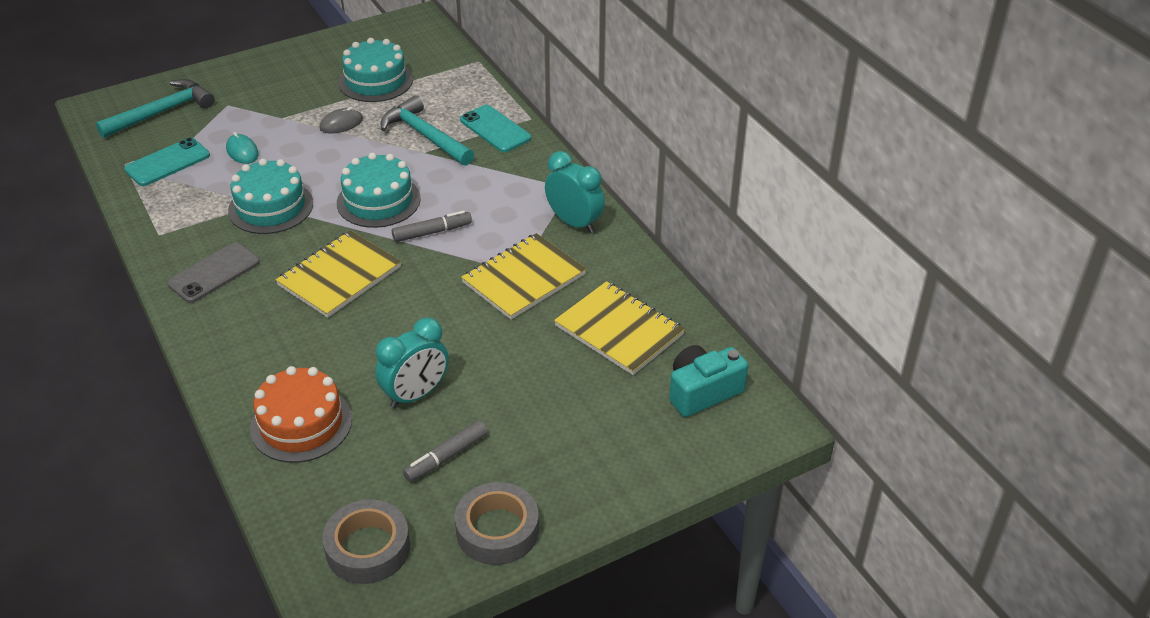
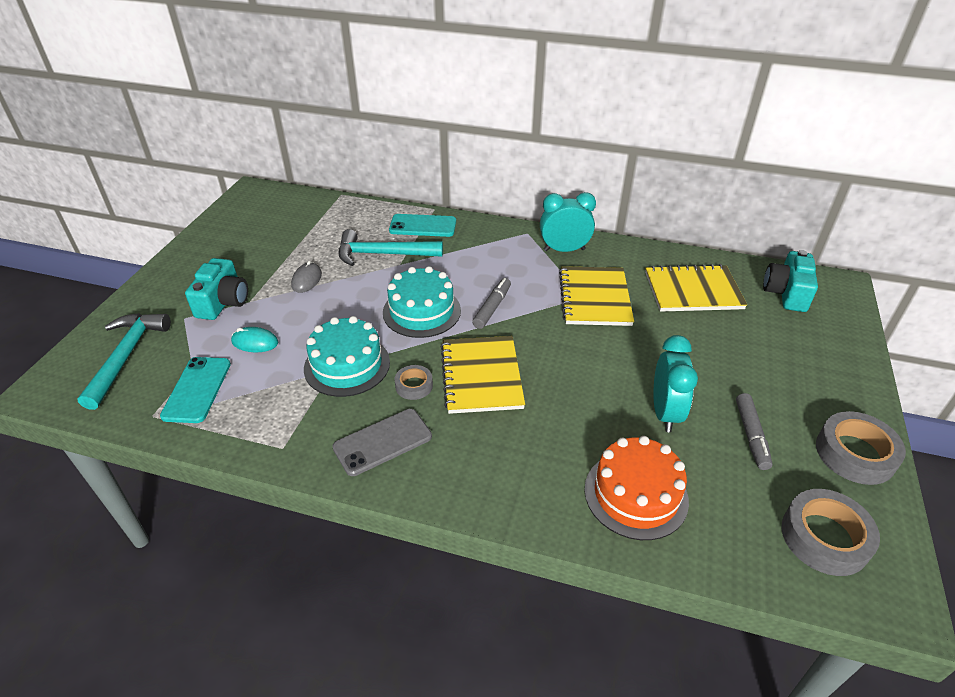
camera: 45 degrees left, 0 degrees up
(214, 273) = (382, 442): grey phone -> grey phone turned 60 degrees clockwise
(265, 108) = (223, 302): none -> turquoise camera
(288, 251) = (414, 386): none -> grey tape
(375, 81) = (286, 240): turquoise cake -> none

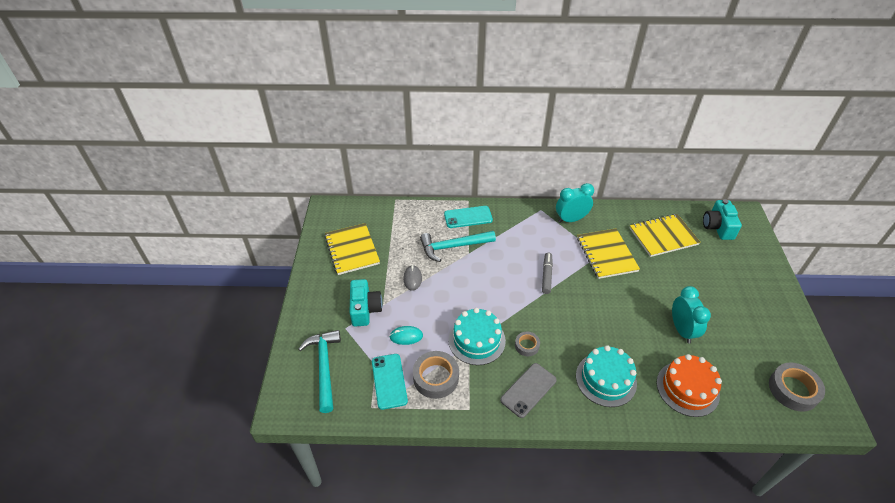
camera: 15 degrees left, 5 degrees up
(421, 311) = (503, 288): turquoise cake -> turquoise cake (606, 379)
(481, 376) = (564, 329): yellow notebook -> yellow notebook (352, 250)
(751, 435) = (734, 334): grey marker -> none
(855, 454) = (791, 333): grey tape -> grey tape (436, 377)

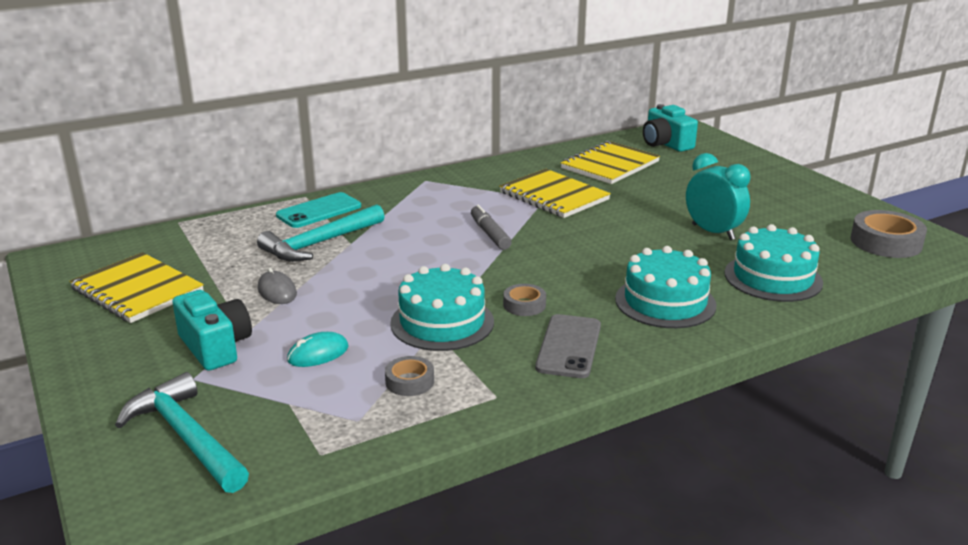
camera: 30 degrees left, 20 degrees down
(389, 381) = (329, 412): turquoise phone -> none
(436, 377) = (410, 381): grey tape -> grey tape, size x0.56
(571, 219) = (476, 179): turquoise clock -> none
(687, 388) = (773, 278): orange cake -> turquoise cake

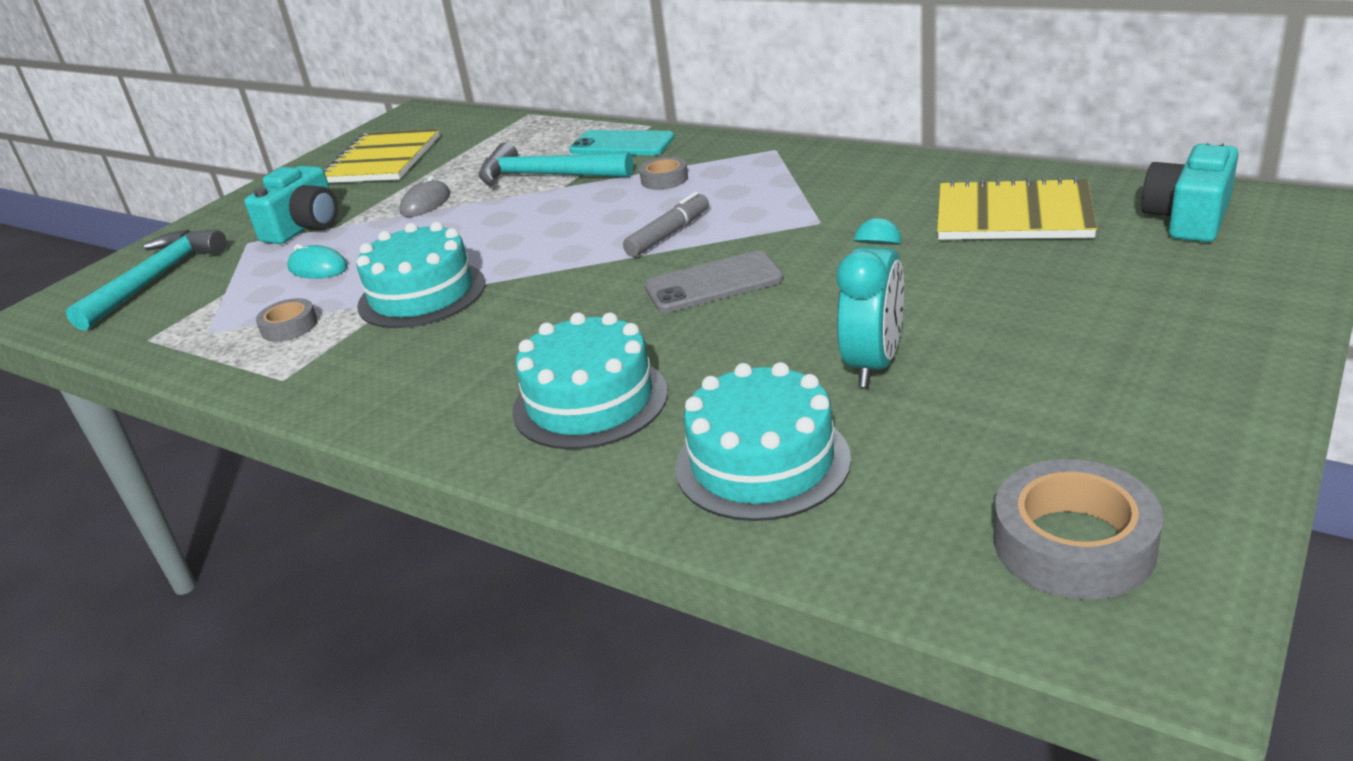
camera: 65 degrees right, 5 degrees up
(524, 305) = (499, 319): grey tape -> grey tape (664, 179)
(554, 196) = (838, 223): yellow notebook -> none
(569, 346) = (417, 379): grey phone -> grey phone (713, 283)

